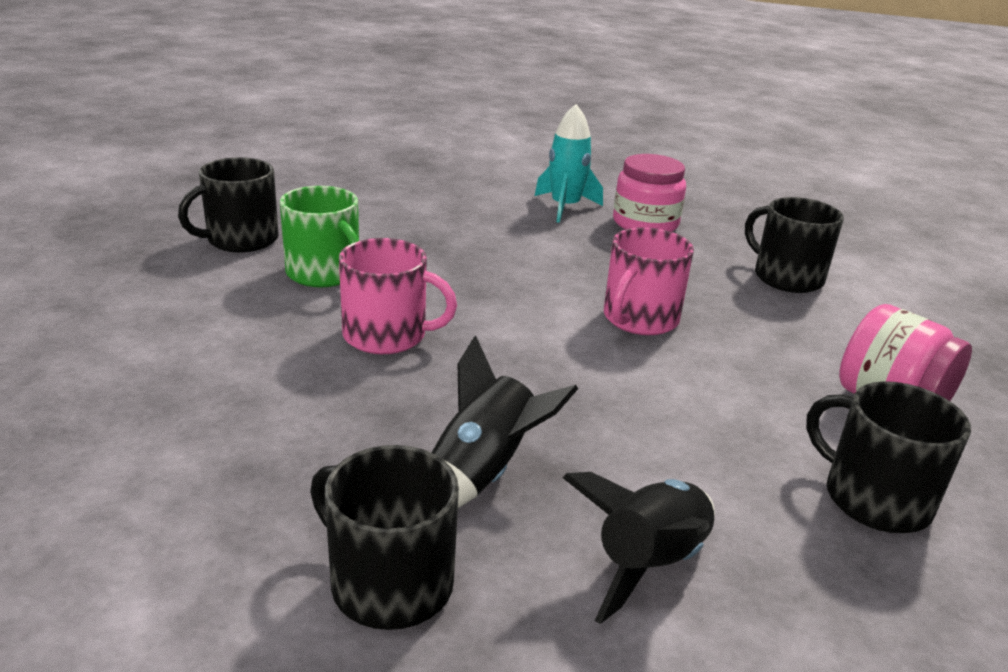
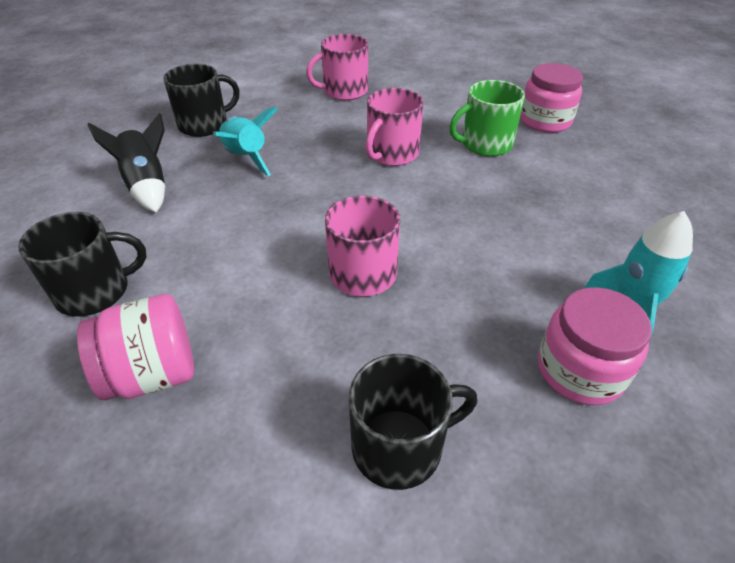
camera: 115 degrees right, 15 degrees up
(166, 421) = (344, 91): none -> pink mug
(241, 240) = (545, 121): black mug -> pink jar
(483, 473) = (245, 158): black rocket -> turquoise rocket

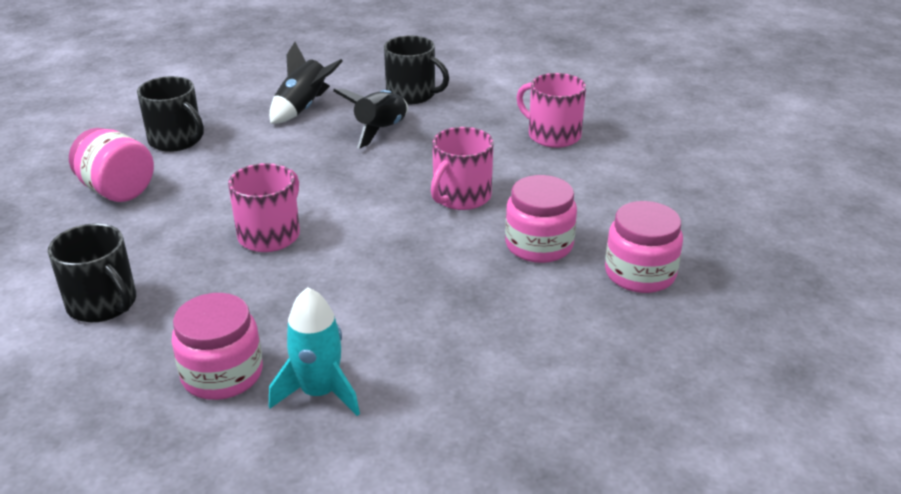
camera: 60 degrees right, 10 degrees down
(245, 158) = (380, 131): turquoise rocket -> black rocket
(392, 154) = (461, 196): pink mug -> pink mug turned 60 degrees counterclockwise
(485, 144) = (539, 245): green mug -> pink jar

